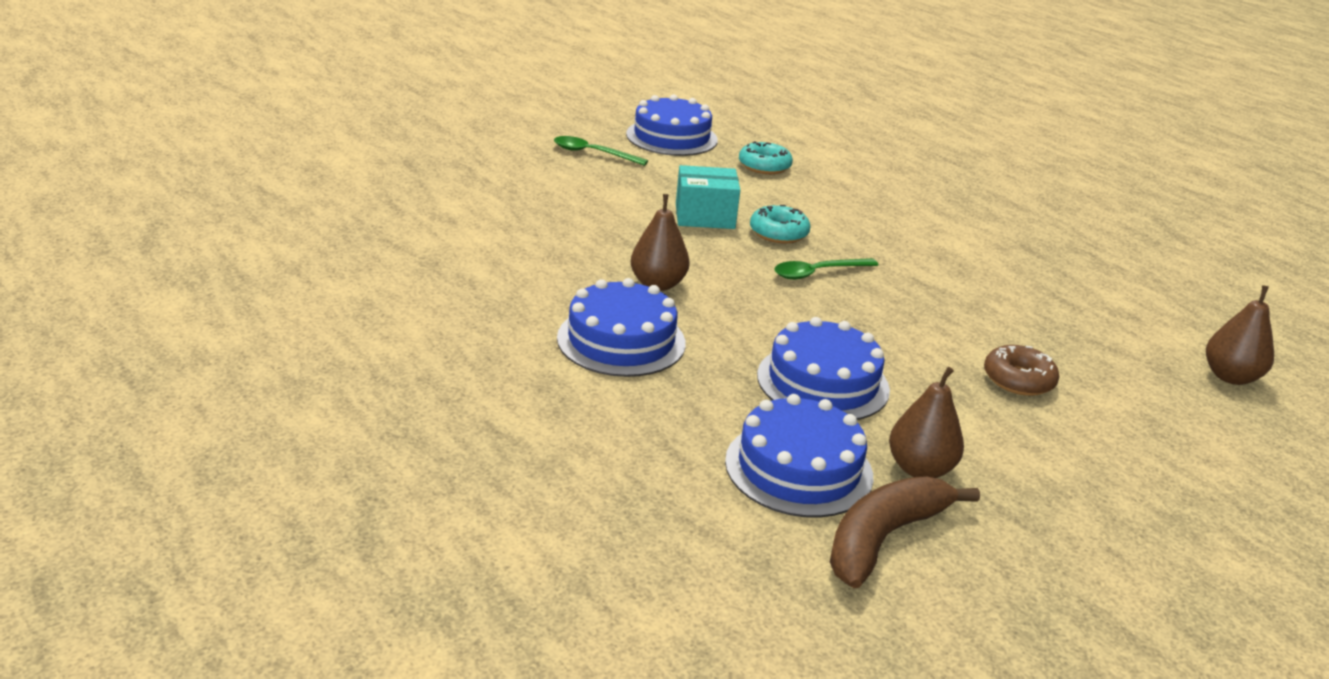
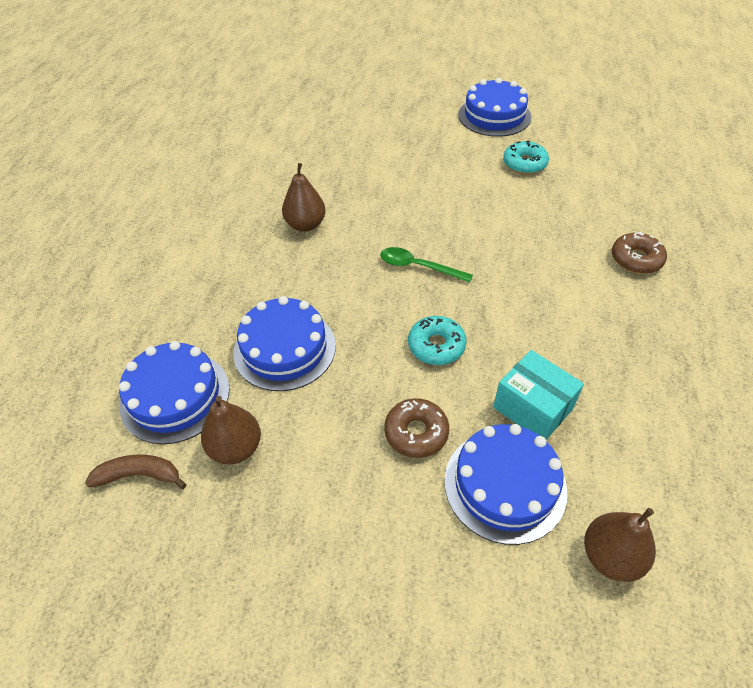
camera: 50 degrees right, 20 degrees up
(593, 153) = (420, 111): green spoon -> none
(621, 340) = (226, 253): blue cake -> blue cake (505, 485)
(705, 216) = (415, 187): turquoise box -> turquoise box (532, 408)
(778, 233) = (444, 222): turquoise donut -> turquoise donut (436, 346)
(883, 538) = (139, 475): brown banana -> brown banana, size x0.63
(956, 202) = (636, 259): none -> brown donut

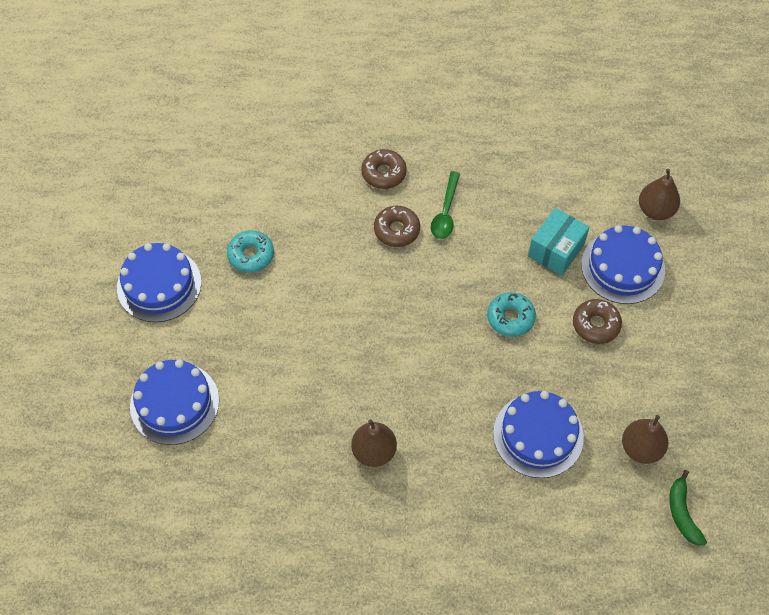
camera: 100 degrees left, 10 degrees up
(139, 475) = (682, 513): brown banana -> green banana
(175, 396) = (606, 511): blue cake -> blue cake (174, 403)
(418, 267) = (420, 340): green spoon -> green spoon (445, 212)
(558, 262) = (396, 230): none -> brown donut

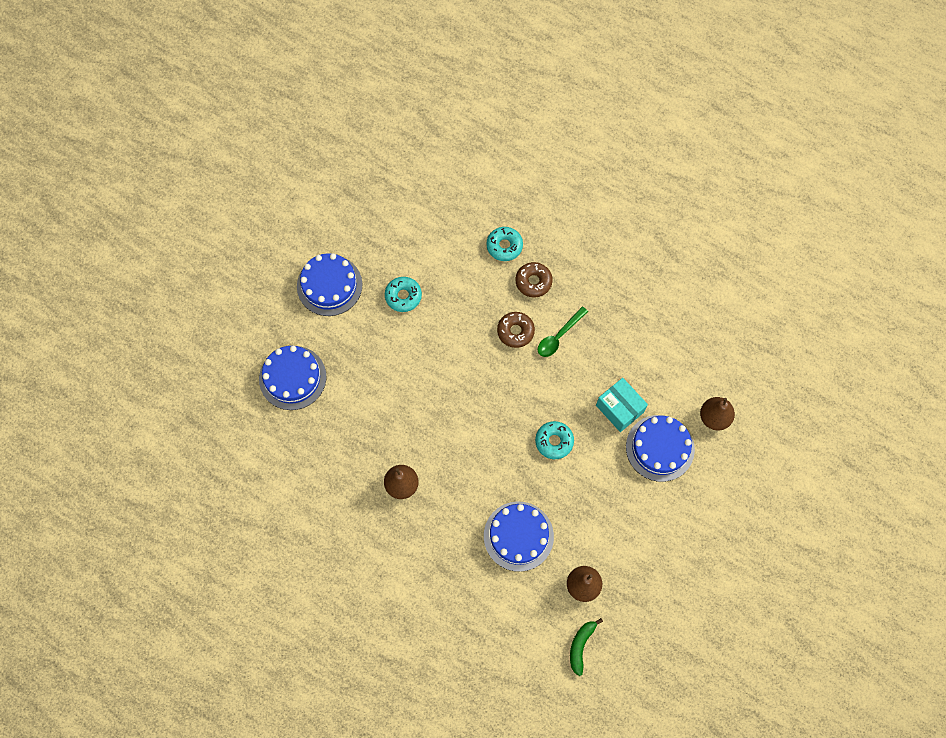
camera: 30 degrees right, 10 degrees up
(330, 154) = (504, 246): none -> turquoise donut
(556, 250) = (619, 409): turquoise box -> turquoise box turned 75 degrees clockwise
(596, 325) = (611, 480): brown donut -> none

